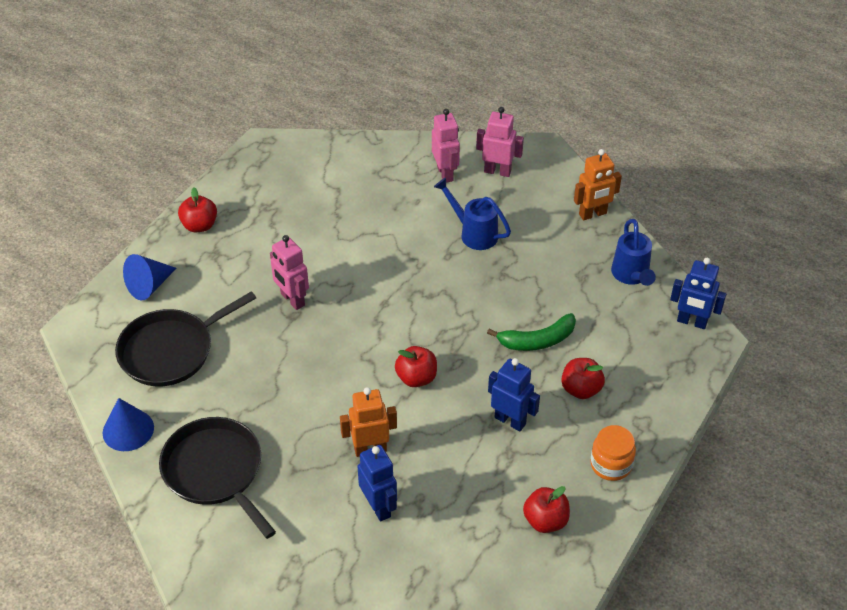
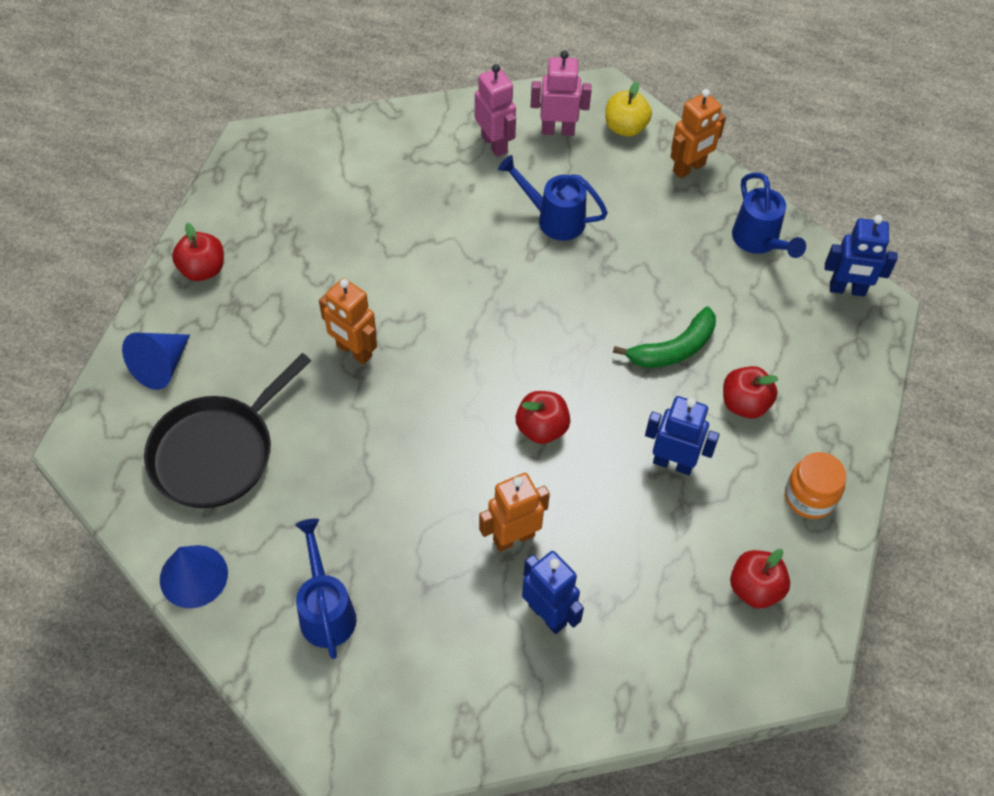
camera: 15 degrees left, 10 degrees up
(215, 471) = (326, 610): black pan -> blue watering can
(292, 300) = (353, 351): pink robot -> orange robot
(551, 177) = (625, 127): none -> yellow apple

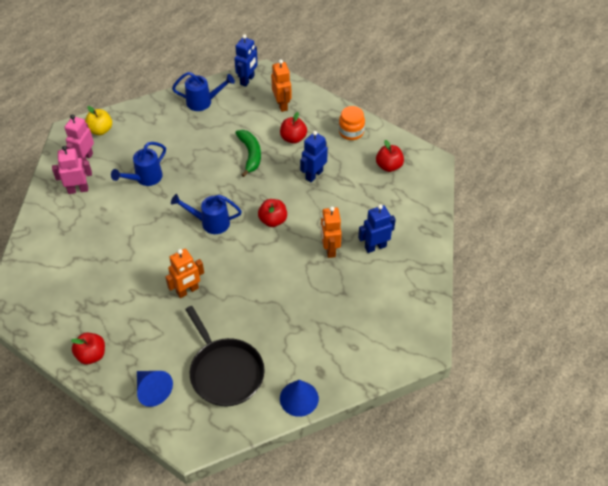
camera: 70 degrees left, 5 degrees down
(326, 610) = (341, 339): blue watering can -> blue watering can (210, 222)
(689, 168) = (143, 113): orange robot -> orange robot (282, 105)

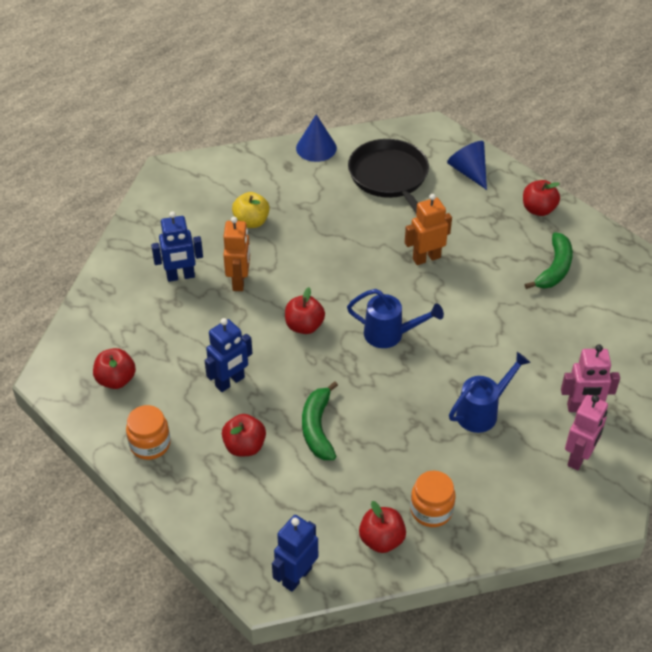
camera: 170 degrees left, 5 degrees down
(84, 296) = (554, 268): none -> green banana
(100, 130) = (559, 508): yellow apple -> yellow apple (251, 222)
(176, 119) = (431, 510): none -> orange jar
(203, 102) = (381, 540): blue watering can -> red apple
(282, 105) = (247, 513): orange robot -> none

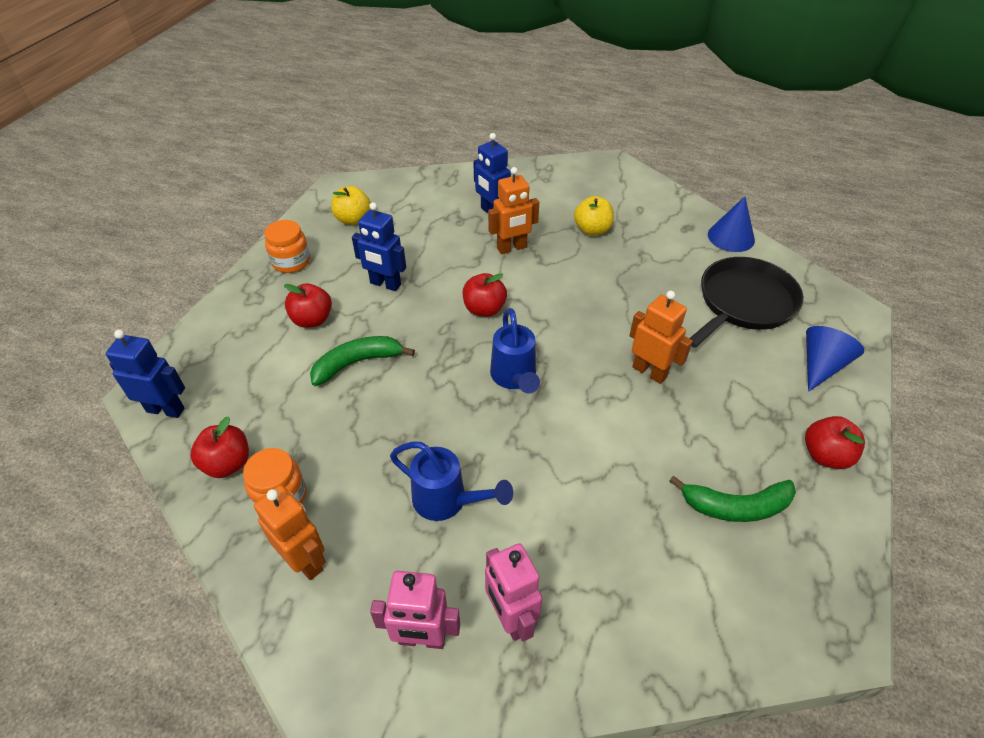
camera: 65 degrees right, 0 degrees up
(116, 380) = (353, 219): red apple -> yellow apple
(494, 507) = (305, 561): none -> orange robot

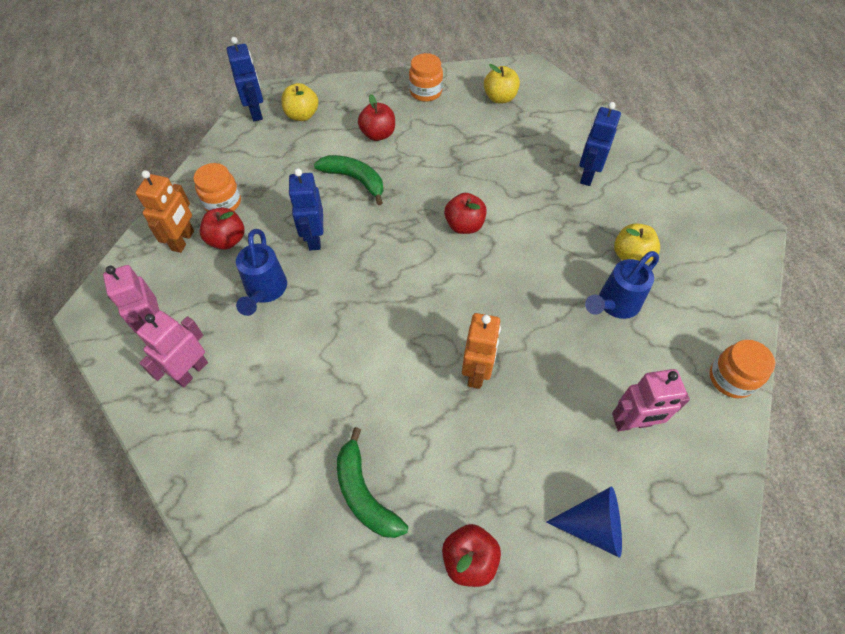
camera: 60 degrees right, 10 degrees up
(218, 369) = (302, 115): none -> yellow apple
(227, 464) = (233, 164): red apple -> red apple (227, 240)
(385, 284) = (444, 153): blue robot -> blue robot (314, 238)
(512, 248) = (553, 209): orange robot -> none
(514, 378) = (403, 279): blue watering can -> blue watering can (614, 305)
(731, 237) = (731, 379): blue cone -> orange jar
(743, 303) = (632, 423): black pan -> pink robot

